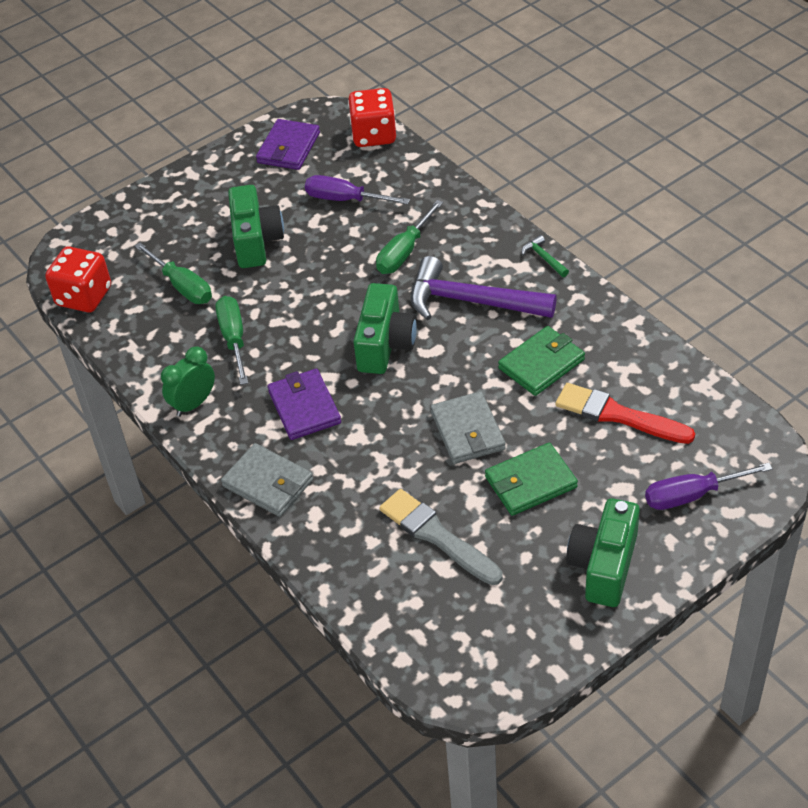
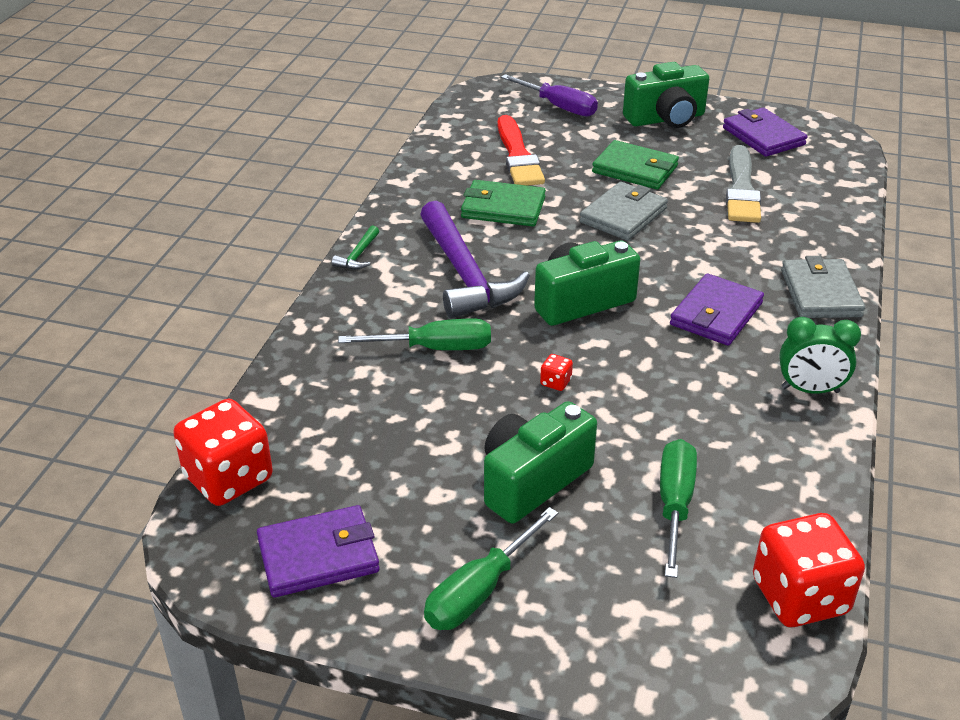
camera: 130 degrees left, 10 degrees down
(234, 339) = (697, 410): green screwdriver -> green screwdriver (480, 590)
(320, 290) = (555, 382): none -> red dice
(345, 199) = (384, 439): purple screwdriver -> none
(509, 622) = (763, 136): none -> purple wallet

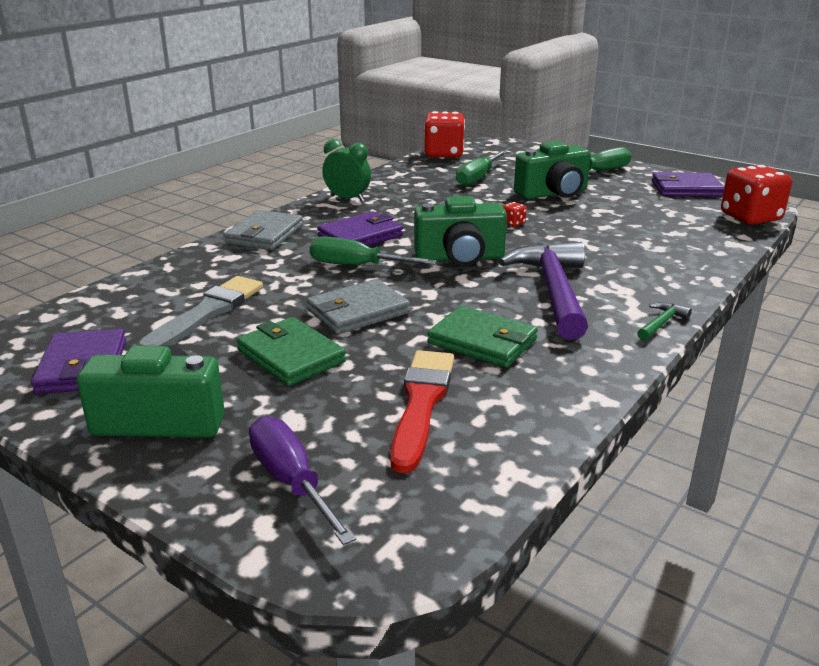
camera: 160 degrees left, 10 degrees down
(434, 348) = (597, 250): green screwdriver -> green screwdriver (357, 266)

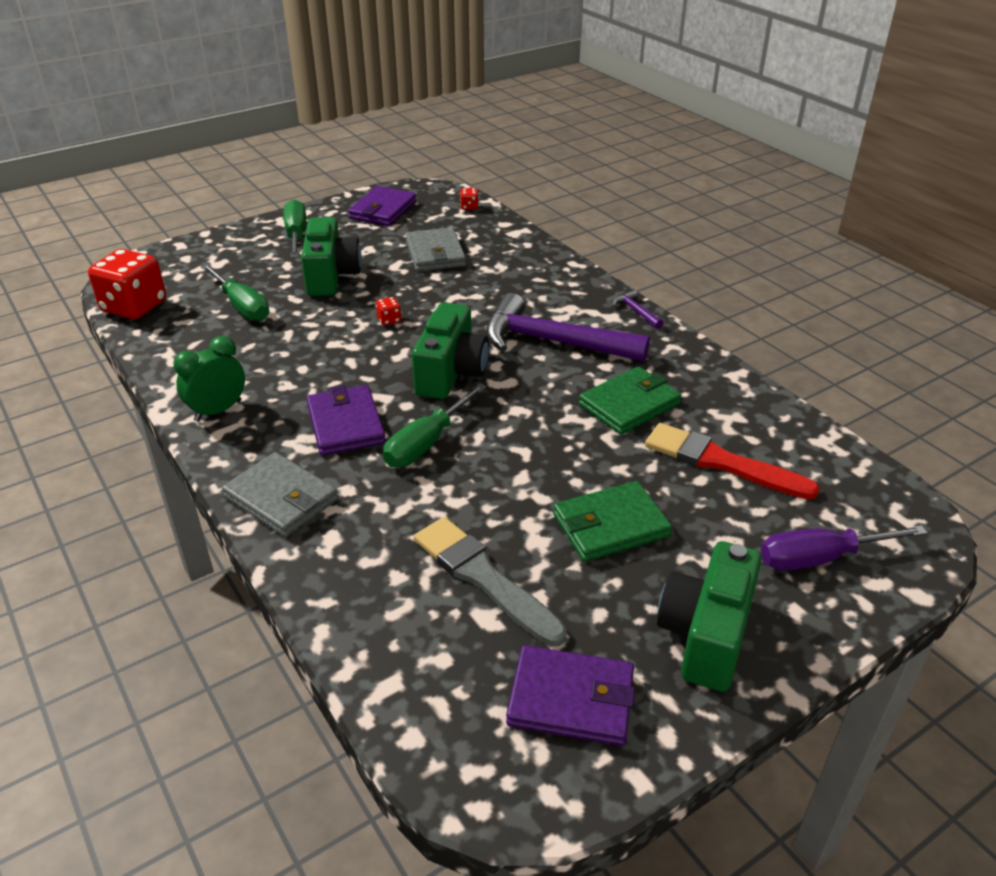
camera: 70 degrees left, 10 degrees up
(358, 311) = (536, 463): grey wallet -> grey wallet (435, 254)
(661, 323) = (636, 311): green hammer -> purple hammer
(750, 217) = (469, 207): red dice -> red dice, size x0.40

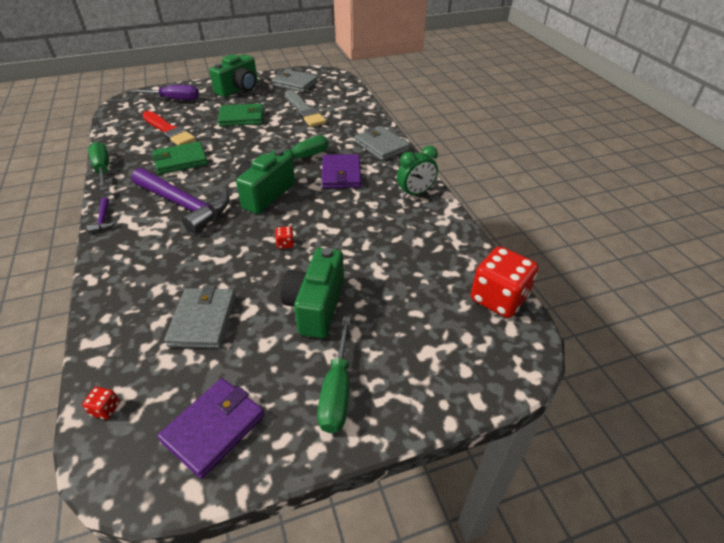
camera: 165 degrees left, 5 degrees up
(241, 306) = (401, 281): green screwdriver -> green screwdriver (103, 169)
(571, 699) = (295, 83): purple wallet -> grey wallet

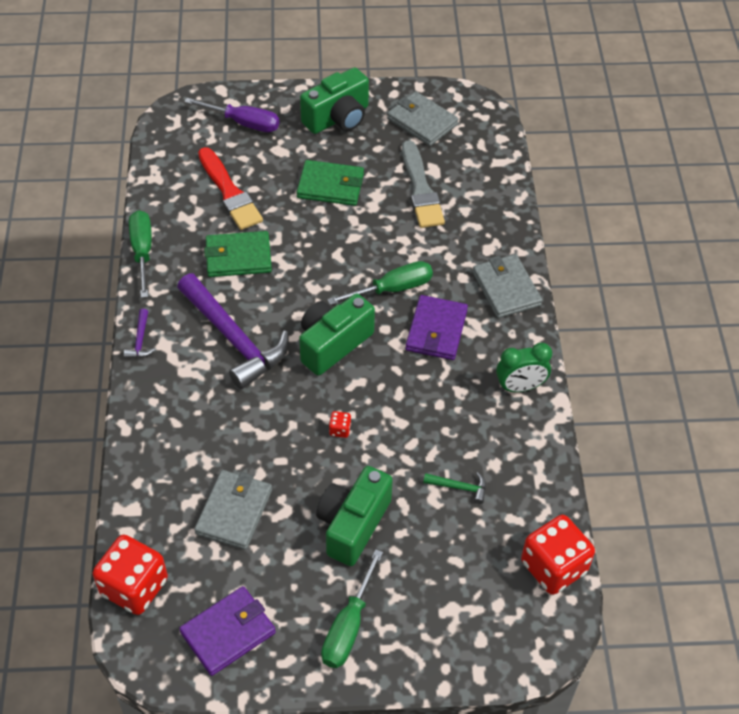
camera: 15 degrees right, 10 degrees up
(105, 409) = (134, 587): red dice -> red dice, size x2.50
(396, 261) = (459, 487): none -> green hammer

